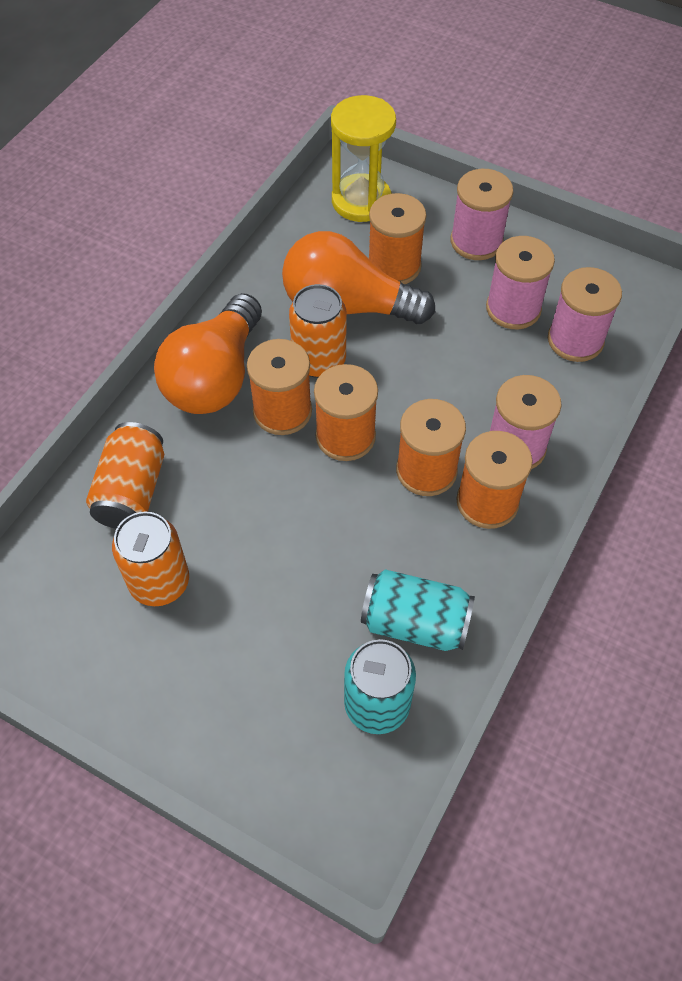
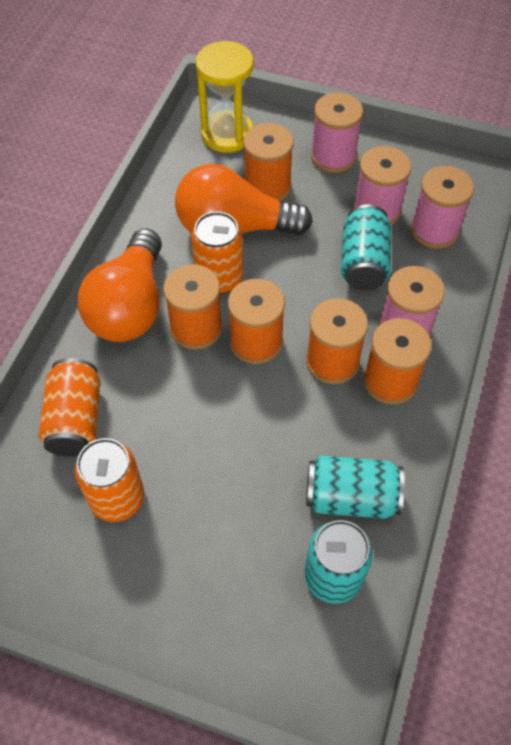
camera: 10 degrees left, 0 degrees up
(485, 365) = (363, 262): none -> turquoise can

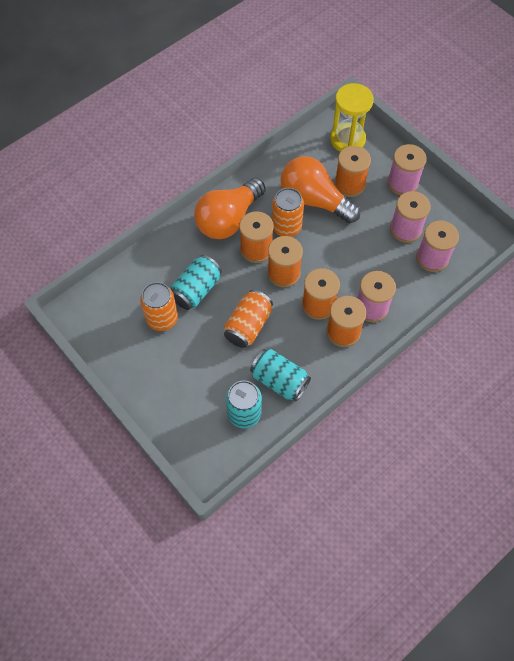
camera: 30 degrees right, 5 degrees up
(75, 419) = (164, 267): orange can -> orange can (248, 326)
(363, 262) = (375, 257): turquoise can -> turquoise can (196, 290)

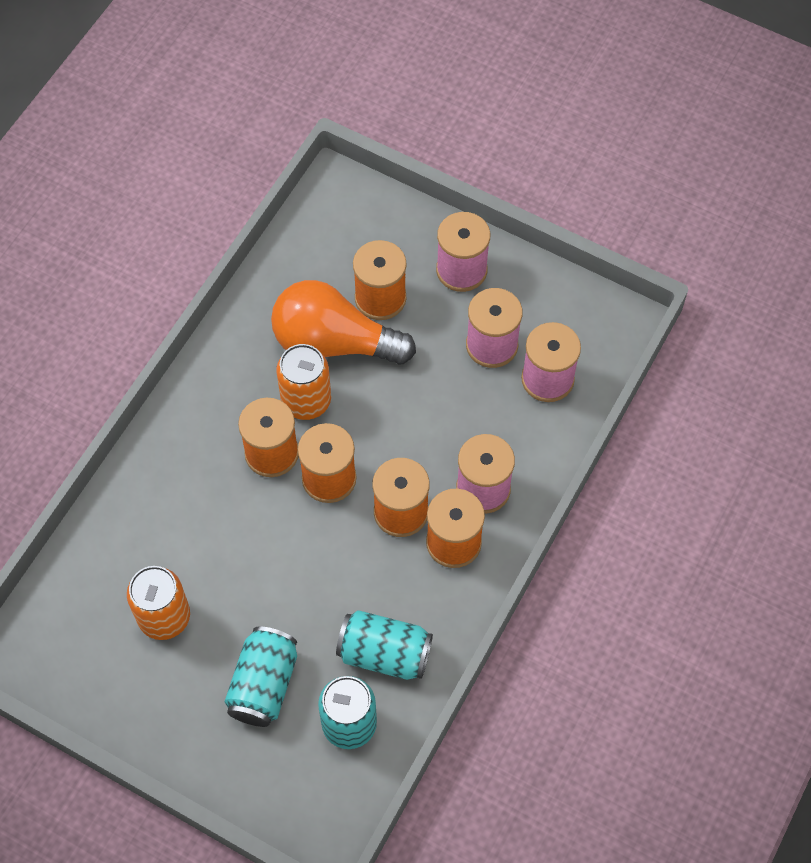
camera: 20 degrees left, 0 degrees up
(196, 290) = (201, 552): turquoise can -> turquoise can (263, 684)
(228, 219) = (209, 418): orange light bulb -> none
(248, 326) = (304, 582): orange can -> none
(347, 139) = (351, 223): yellow hourglass -> none

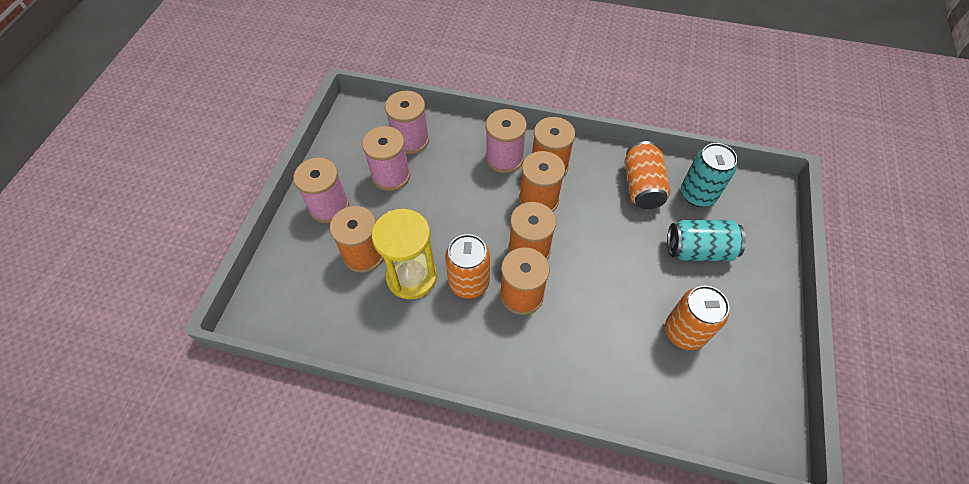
camera: 105 degrees left, 5 degrees down
(334, 342) = (411, 277): orange light bulb -> yellow hourglass
(384, 653) = (642, 186): turquoise can -> orange can

